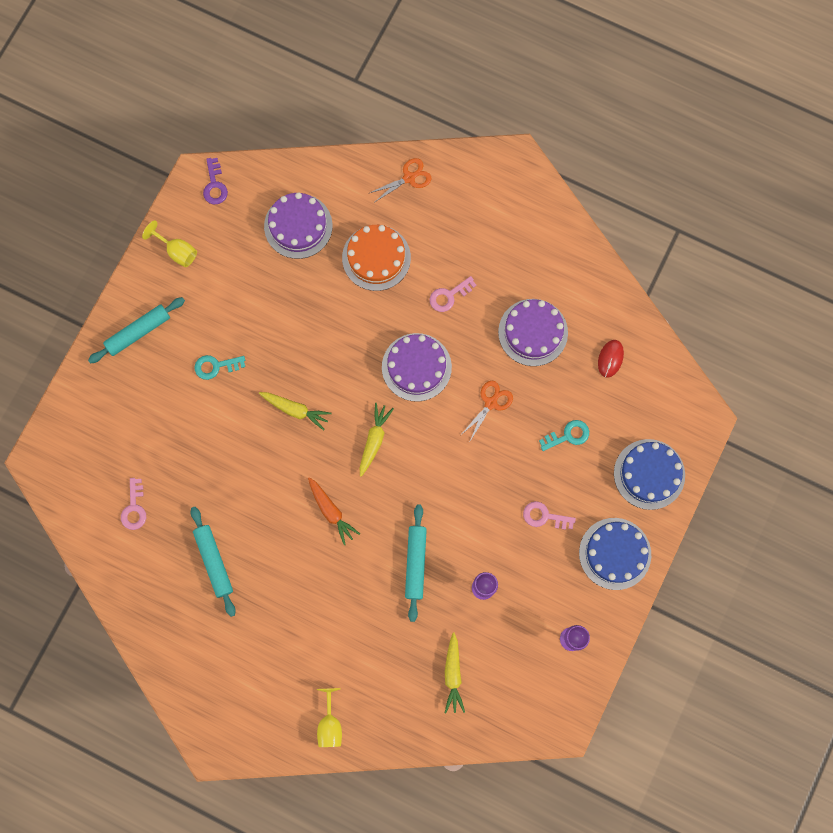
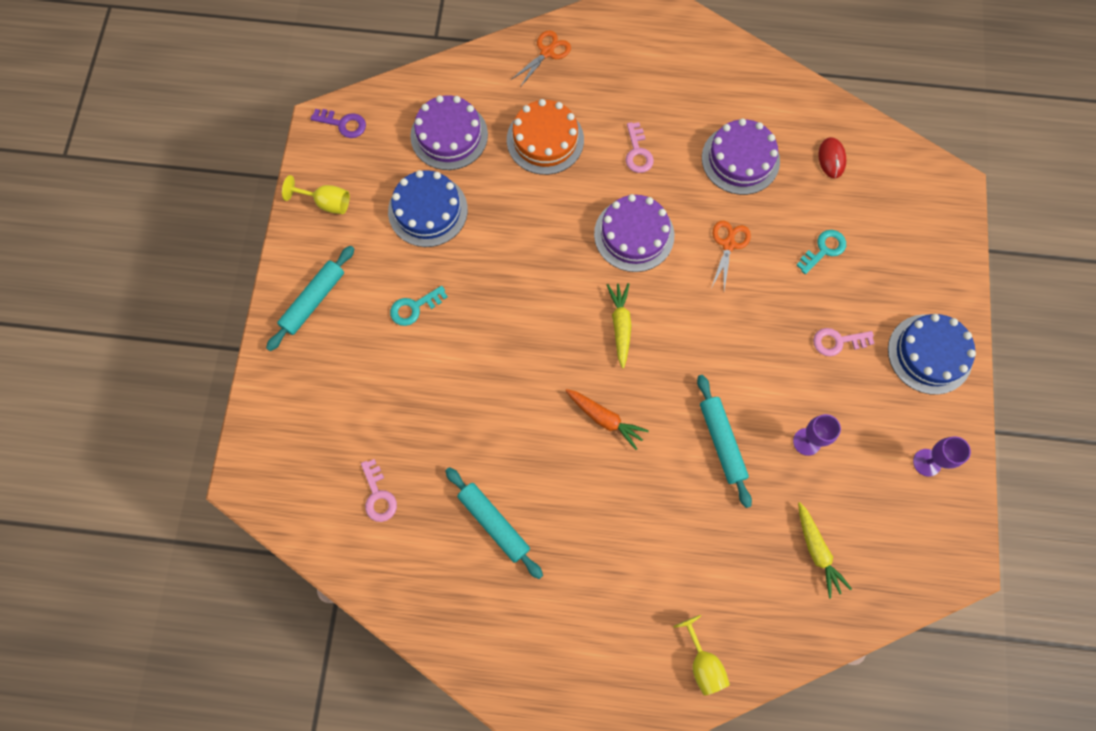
camera: 20 degrees left, 5 degrees down
(215, 185) = (343, 124): purple key -> purple key turned 45 degrees counterclockwise
(295, 410) = (521, 324): yellow carrot -> none
(449, 296) = (638, 152): pink key -> pink key turned 45 degrees counterclockwise
(649, 474) = (925, 259): blue cake -> blue cake (428, 210)

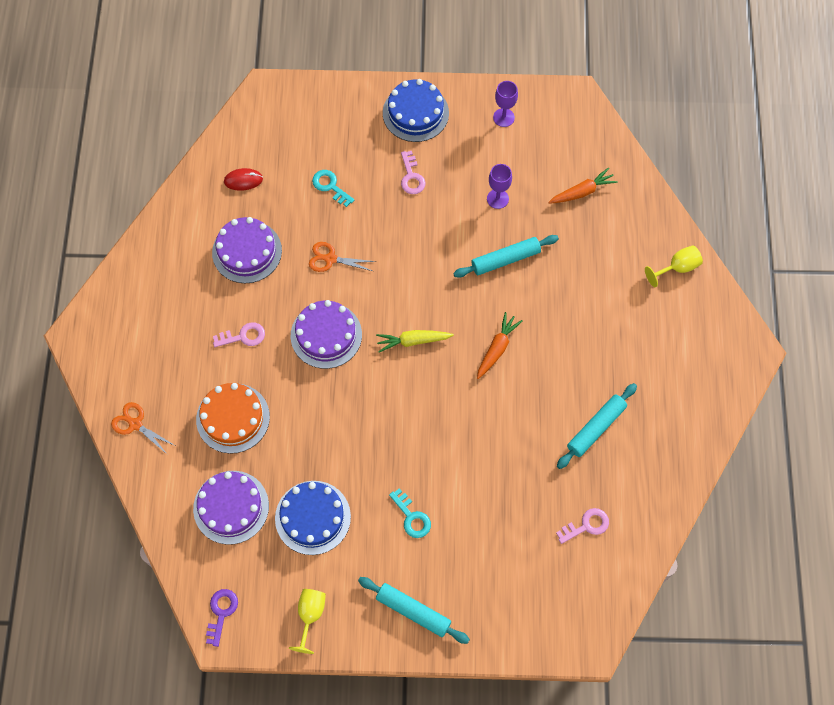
camera: 95 degrees left, 5 degrees down
(817, 551) = (582, 192): yellow carrot -> orange carrot

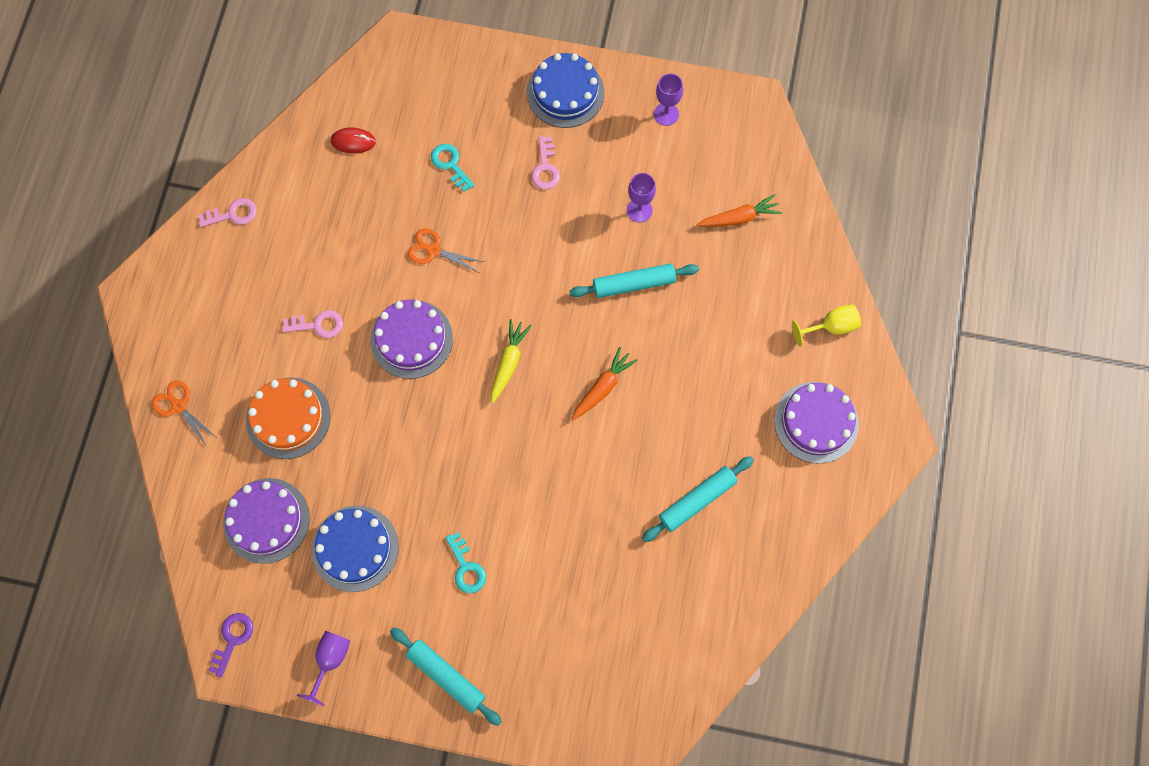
camera: 10 degrees right, 5 degrees up
(247, 251) = (341, 226): purple cake -> purple cake (816, 422)
(310, 615) = (330, 660): yellow goblet -> purple goblet
(413, 341) = (508, 363): yellow carrot -> yellow carrot turned 105 degrees clockwise
(586, 525) = (662, 612): pink key -> pink key (232, 214)

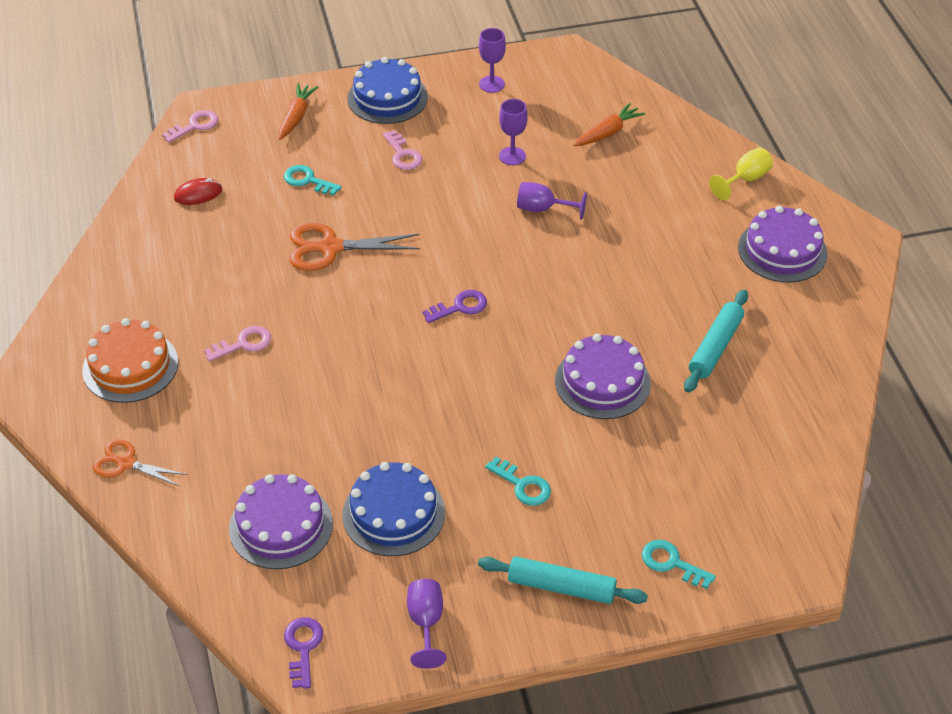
camera: 25 degrees left, 25 degrees down
(232, 214) = (100, 287): pink key -> pink key (194, 126)
(288, 418) = (255, 430): orange cake -> orange cake (130, 366)
(411, 339) = (349, 322): purple cake -> purple cake (602, 382)
(434, 250) = (330, 248): orange scissors -> orange scissors, size x1.57
(508, 363) = (460, 307): yellow carrot -> purple key
(541, 695) = (672, 563): none -> turquoise key
(602, 387) = (565, 294): orange carrot -> orange carrot (296, 117)
(633, 284) = (542, 209): turquoise rolling pin -> purple goblet

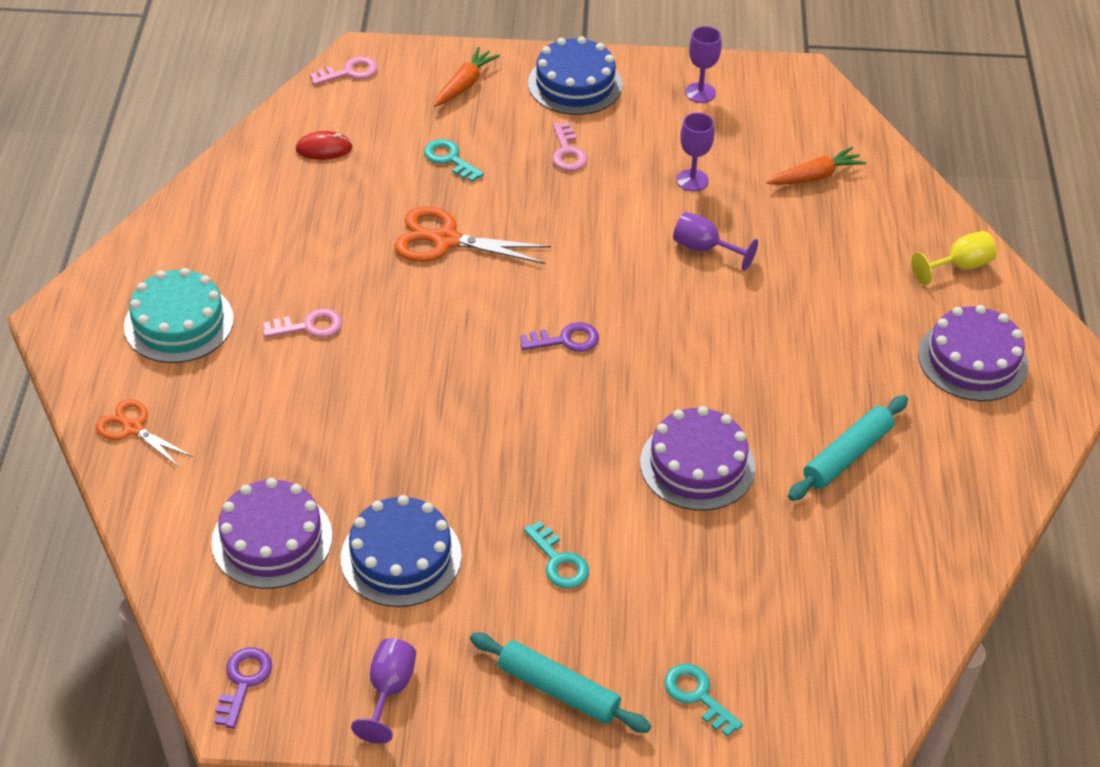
camera: 15 degrees right, 0 degrees up
(130, 366) = (179, 323): orange cake -> turquoise cake

